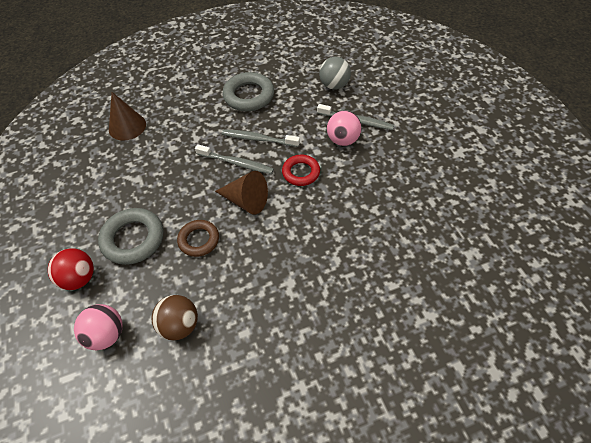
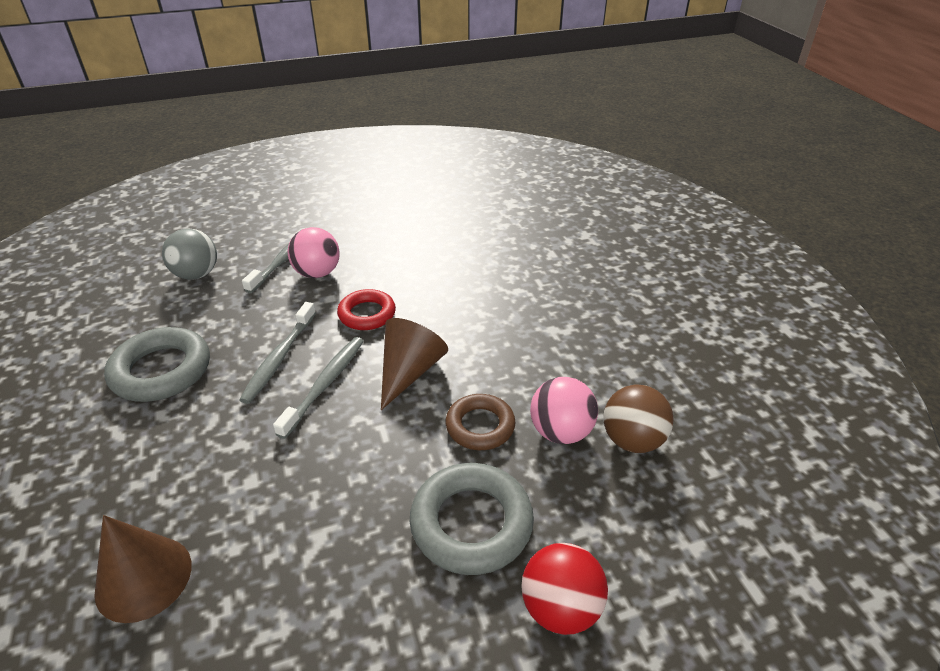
camera: 90 degrees left, 15 degrees down
(106, 335) = (666, 539): pink ball -> pink ball (560, 432)

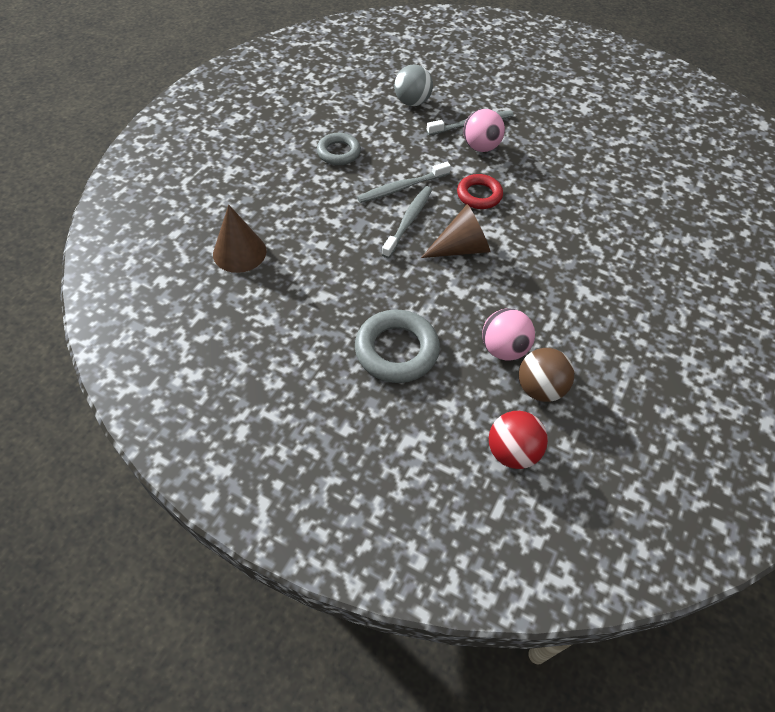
camera: 45 degrees right, 15 degrees up
(161, 370) = (338, 152): grey ring -> grey ring, size x0.65
(325, 384) = (408, 221): grey toothbrush -> grey toothbrush turned 45 degrees counterclockwise
(480, 426) = (462, 309): brown ring -> none
(560, 608) = (390, 422): red ball -> red ball (512, 452)

